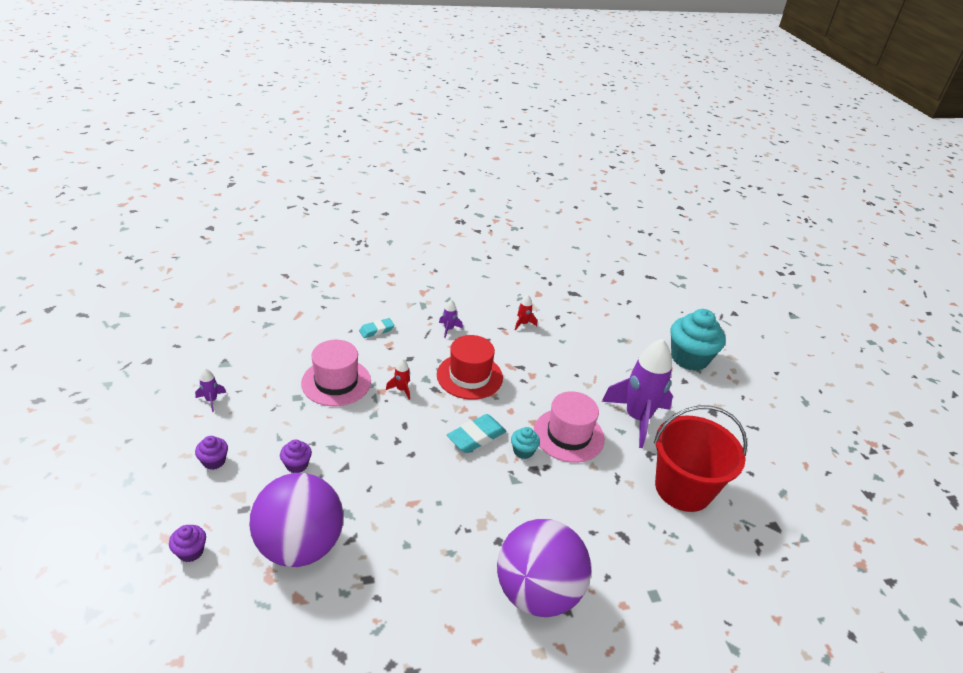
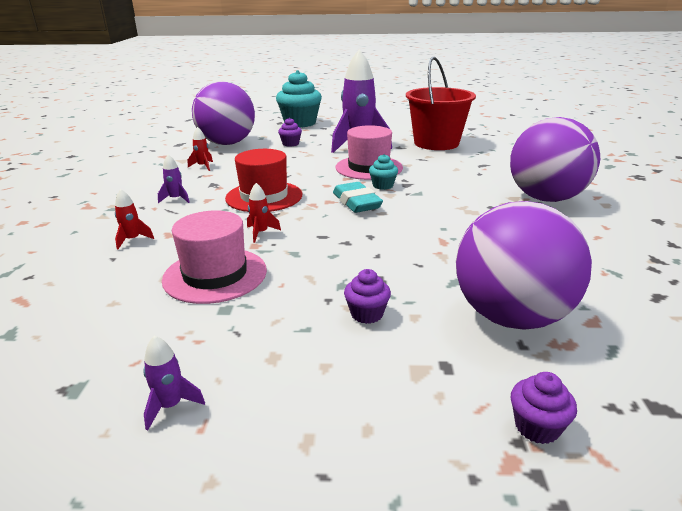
camera: 70 degrees left, 10 degrees down
(214, 461) = (335, 400): purple cupcake -> purple cupcake (290, 144)
(376, 330) = (132, 240): turquoise eraser -> red rocket
(590, 322) = (227, 143): none -> purple ball

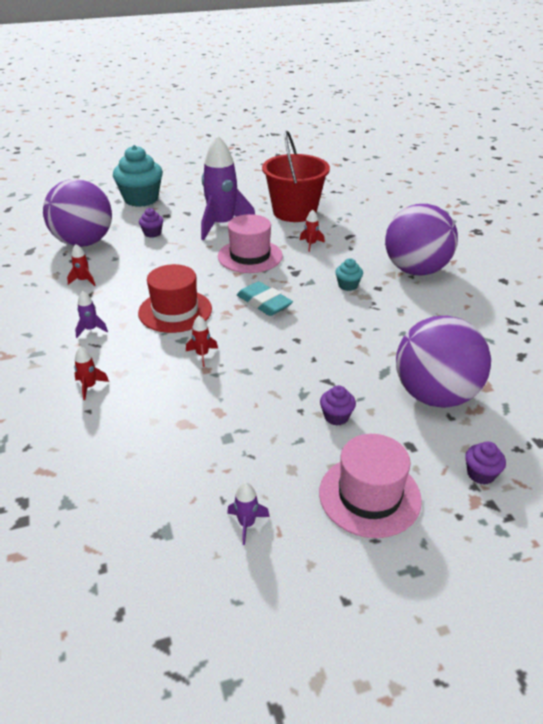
camera: 20 degrees left, 10 degrees up
(215, 275) = (195, 407): pink hat -> pink hat (369, 495)
(383, 185) = (275, 278): turquoise cupcake -> turquoise cupcake (348, 285)
(437, 166) = (311, 244): none -> red rocket

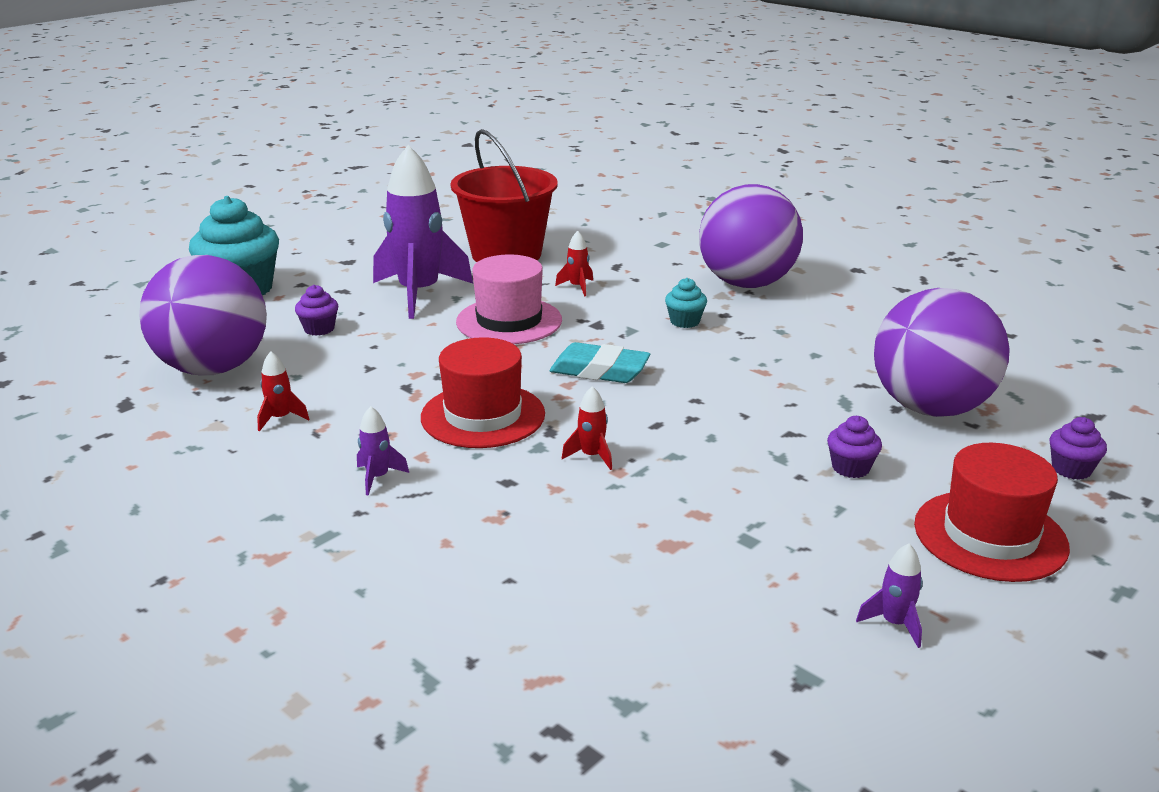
camera: 30 degrees left, 10 degrees down
(89, 387) = (472, 549): red rocket -> none
(369, 495) = (990, 535): pink hat -> red hat

